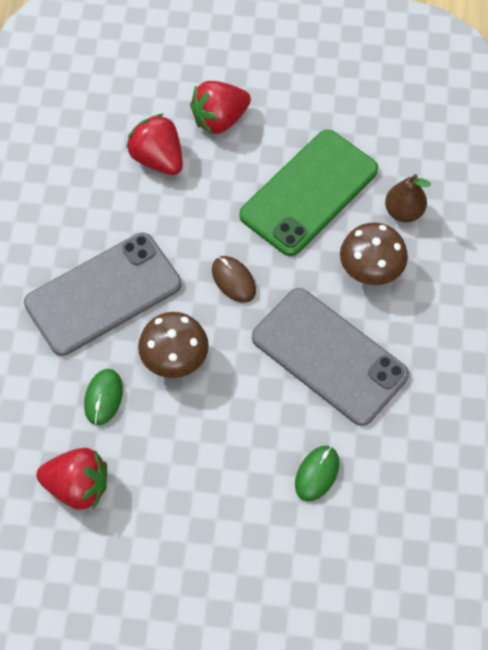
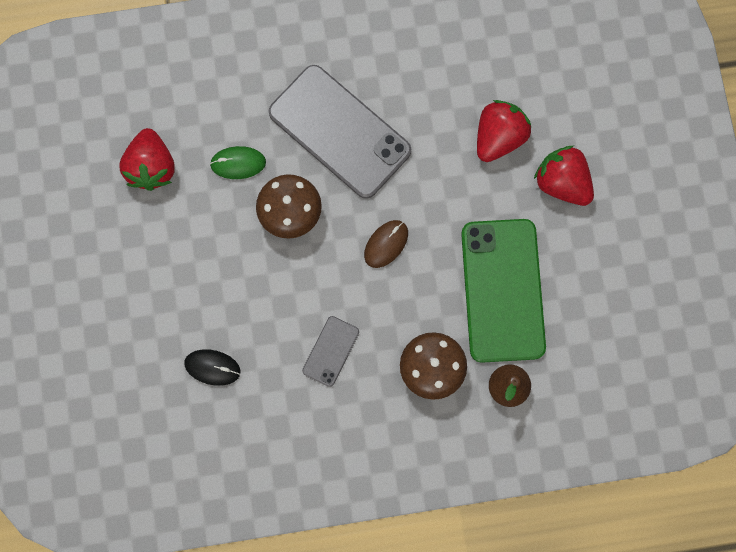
camera: 75 degrees right, 15 degrees up
(309, 193) = (502, 290): green phone -> green phone turned 60 degrees clockwise
(317, 474) = (212, 367): green mouse -> black mouse
(329, 356) = (330, 351): grey phone -> grey phone, size x0.46

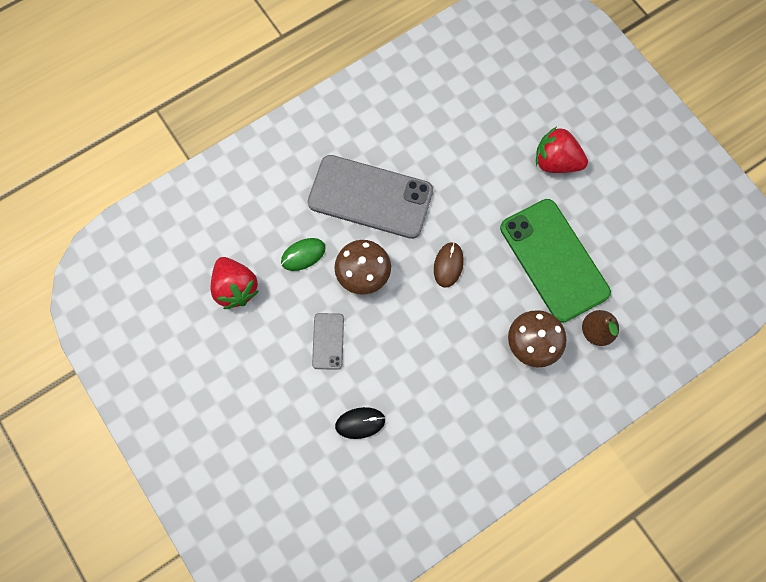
camera: 25 degrees left, 5 degrees down
(330, 351) = (447, 366): grey phone -> grey phone (328, 341)
(499, 137) = (492, 149): red strawberry -> none

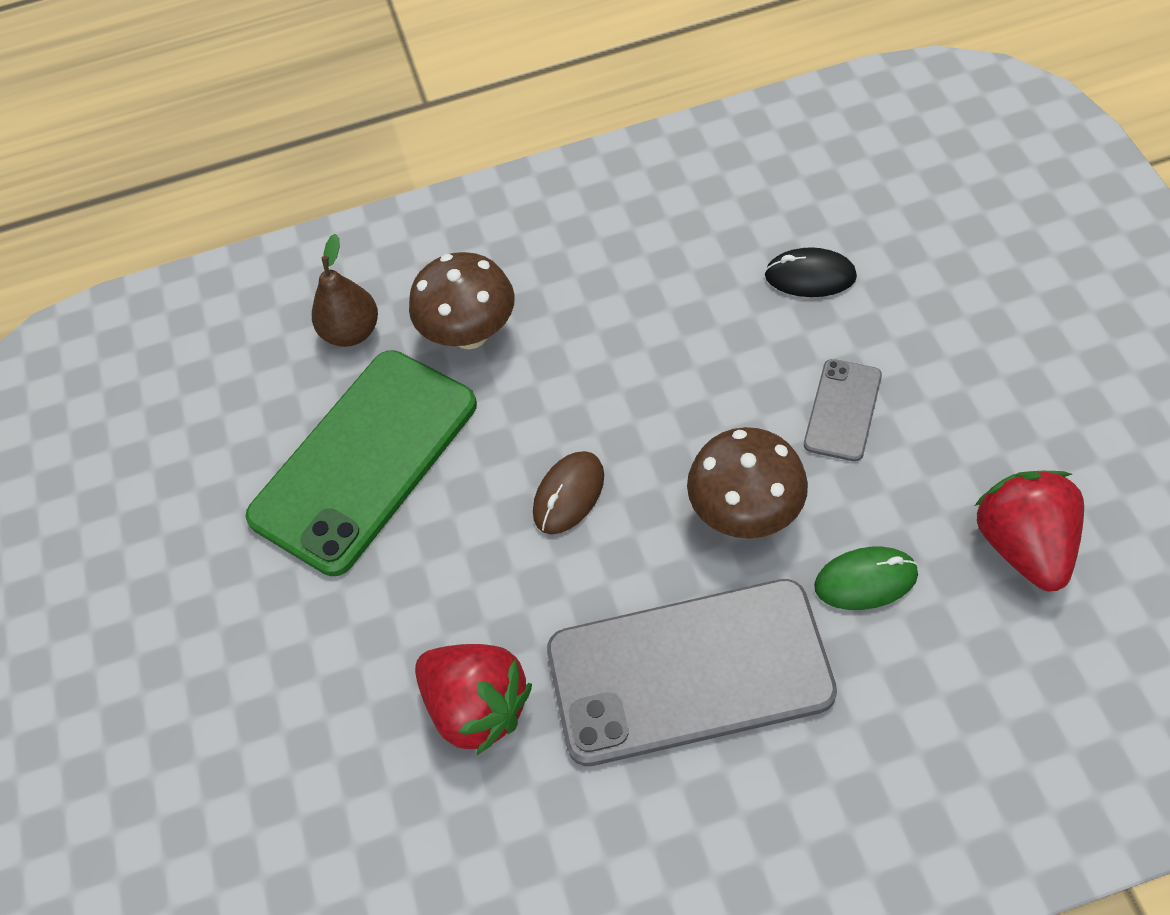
camera: 155 degrees left, 15 degrees down
(370, 197) = (689, 672): grey phone -> grey phone turned 45 degrees counterclockwise
(554, 260) = (365, 460): green phone -> green phone turned 45 degrees clockwise
(556, 162) = (263, 651): red strawberry -> red strawberry (477, 707)

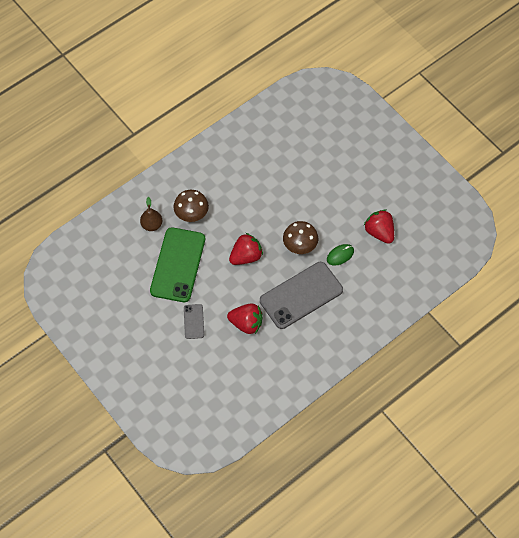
camera: 30 degrees left, 5 degrees up
(569, 494) = (246, 256): brown mouse -> red strawberry
(810, 276) = (292, 165): black mouse -> none
(842, 410) = (317, 207): grey phone -> grey phone (194, 321)

